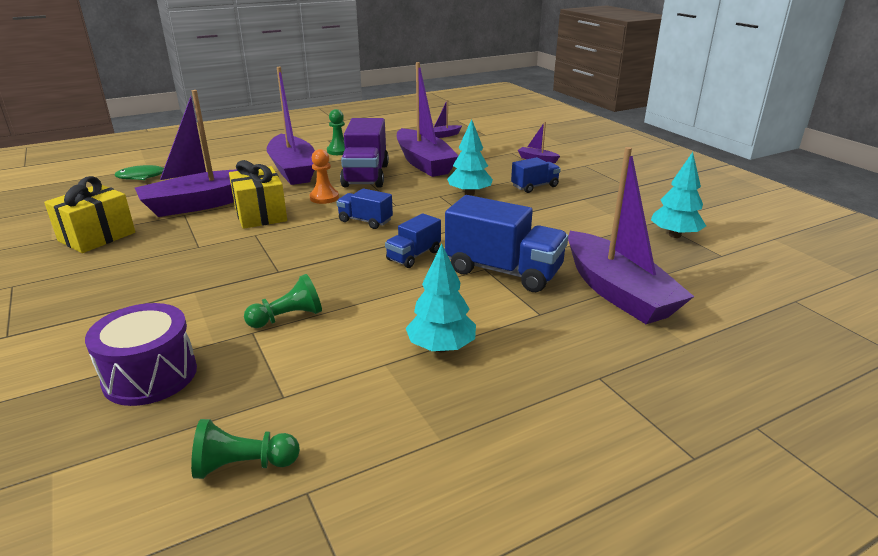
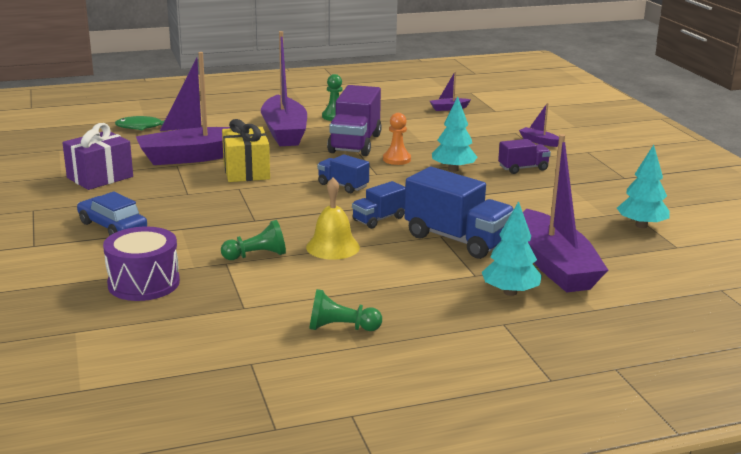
camera: 10 degrees right, 5 degrees down
(97, 236) = (100, 177): yellow gift -> purple gift
(110, 298) = (112, 226): none -> blue car
(243, 465) = (208, 343): green pawn -> green pawn (341, 328)
(324, 198) = (309, 161): orange pawn -> orange pawn (396, 159)
(373, 296) = (333, 247): none -> yellow bell
(424, 163) = (418, 135): purple boat -> none
(441, 347) = (379, 289): turquoise tree -> turquoise tree (510, 292)
(534, 186) = (523, 168): blue truck -> purple truck

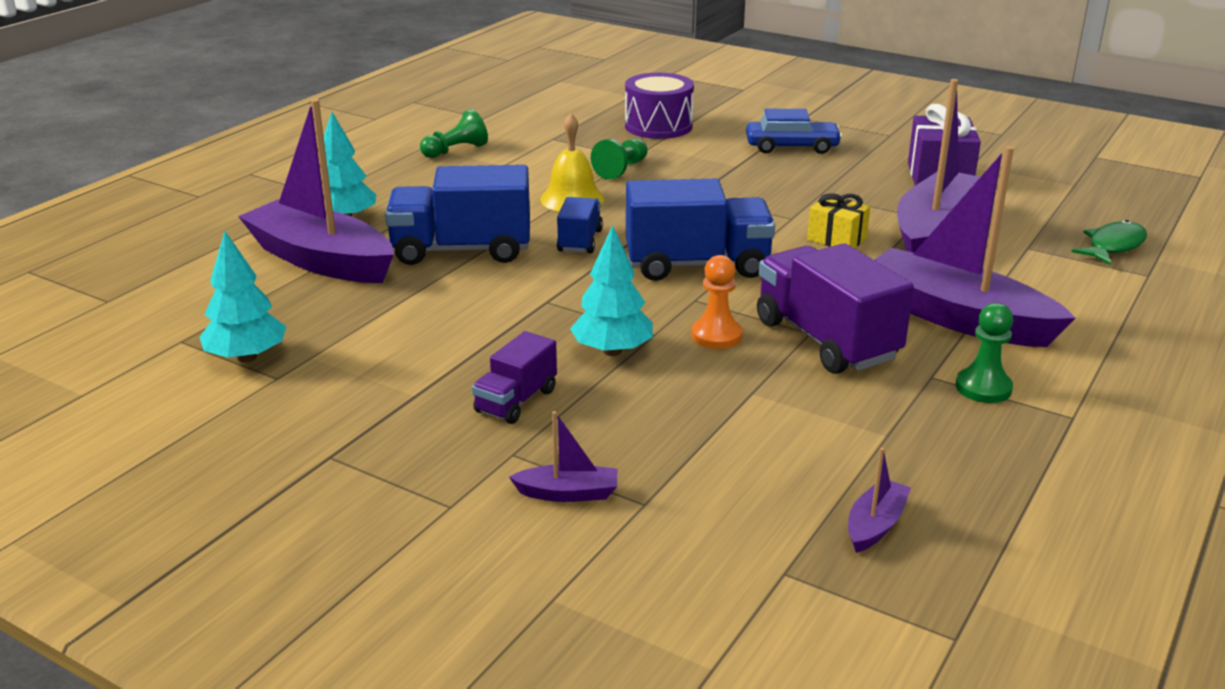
camera: 140 degrees right, 5 degrees up
(246, 171) = (836, 239): yellow gift -> yellow gift, size x0.62
(342, 186) = (697, 265): blue truck -> blue truck, size x1.83

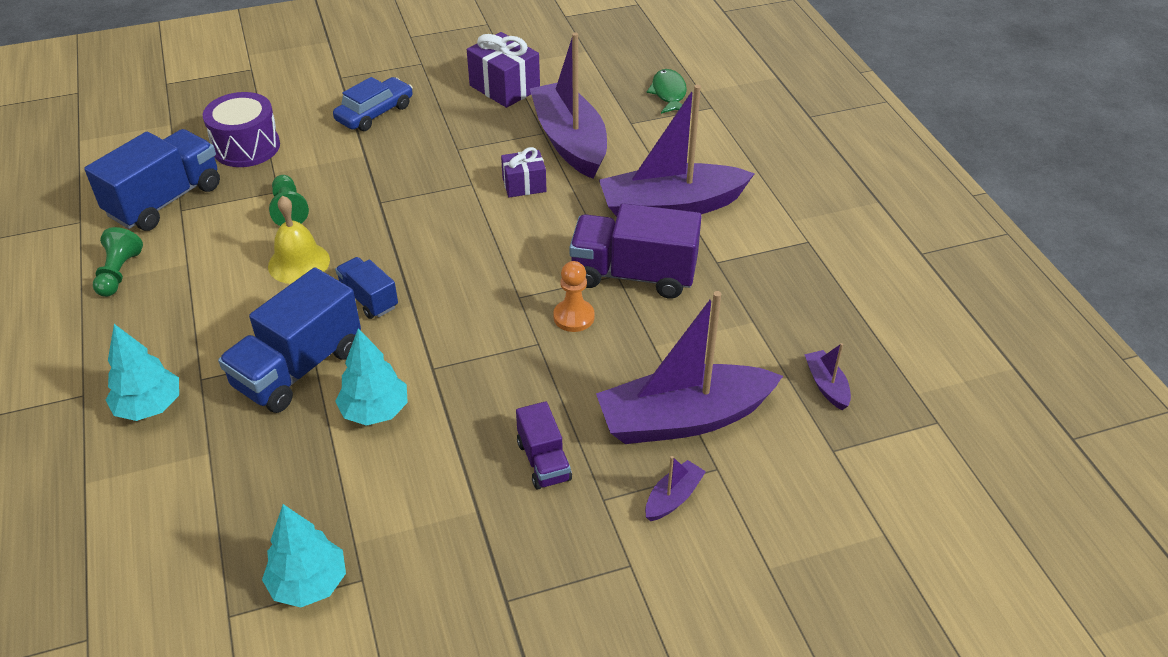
camera: 50 degrees left, 15 degrees up
(321, 260) = (203, 458): purple boat -> purple boat (684, 419)
(612, 351) = (536, 376): turquoise tree -> turquoise tree (375, 411)
(697, 265) = (476, 266): blue truck -> blue truck (165, 200)
(836, 239) = (524, 185): yellow gift -> purple gift
(983, 388) = (749, 251): green pawn -> none

